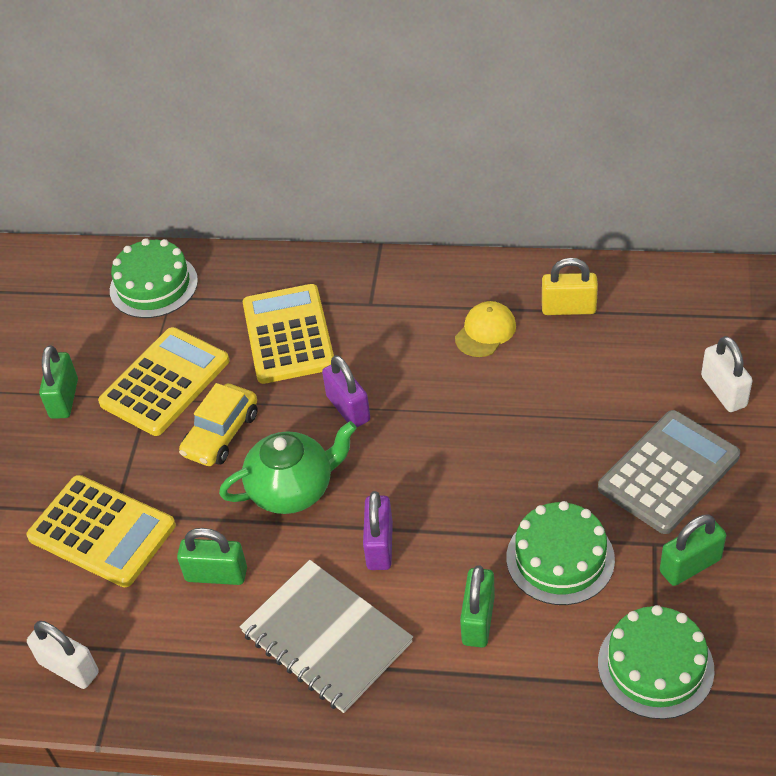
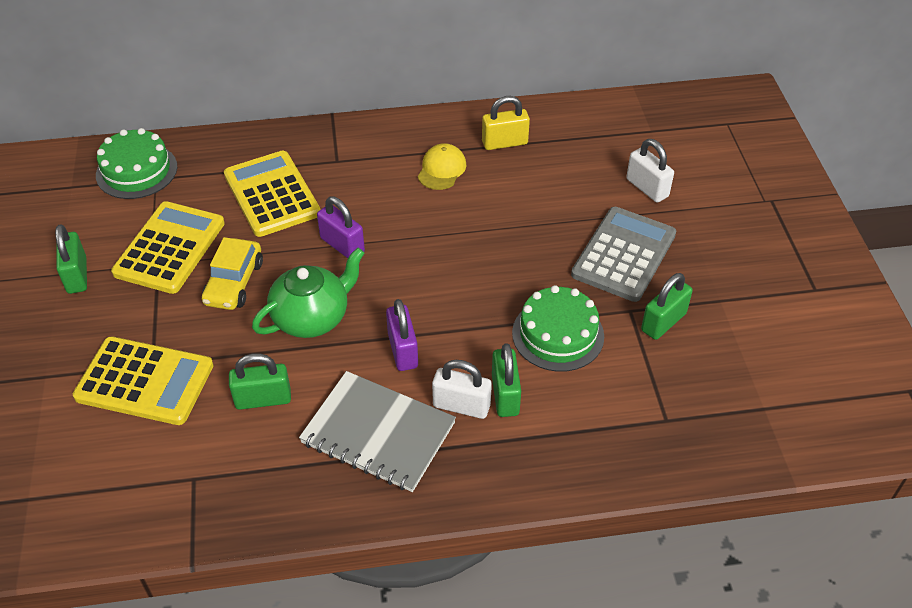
camera: 20 degrees left, 0 degrees up
(69, 668) = (145, 504): white padlock -> white padlock (461, 405)
(655, 666) = (661, 404): green cake -> none

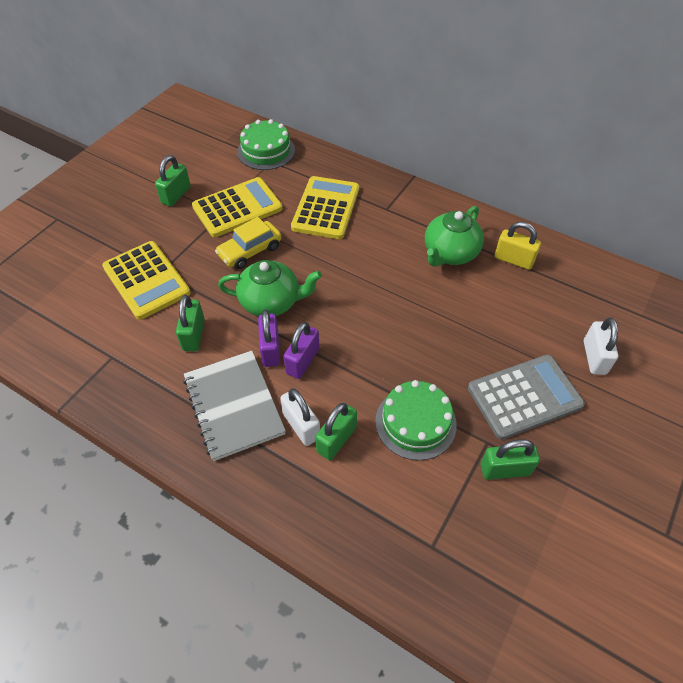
camera: 40 degrees right, 5 degrees up
(263, 399) = (194, 335): green padlock -> green padlock turned 60 degrees clockwise
(342, 245) = (335, 266): purple padlock -> purple padlock (270, 349)
(441, 169) = (450, 253): yellow cap -> green teapot

